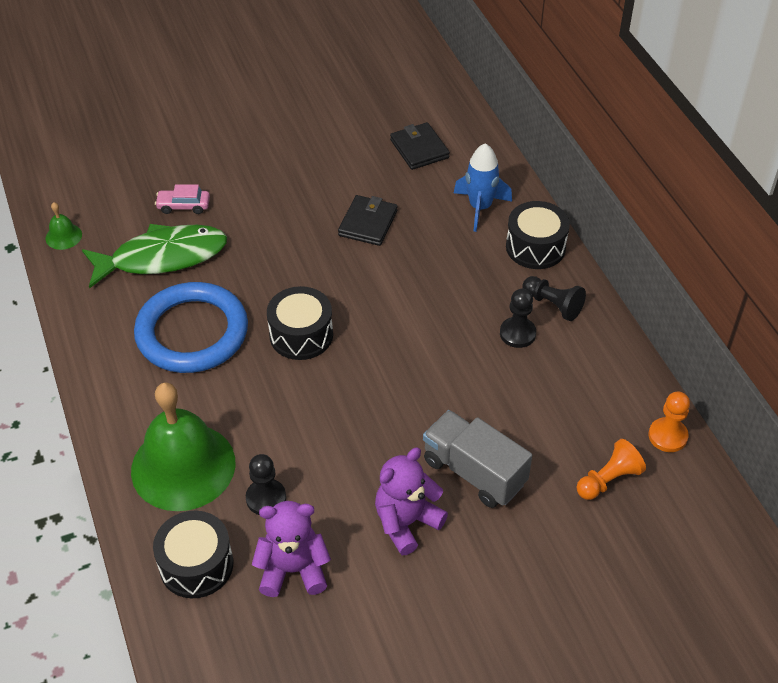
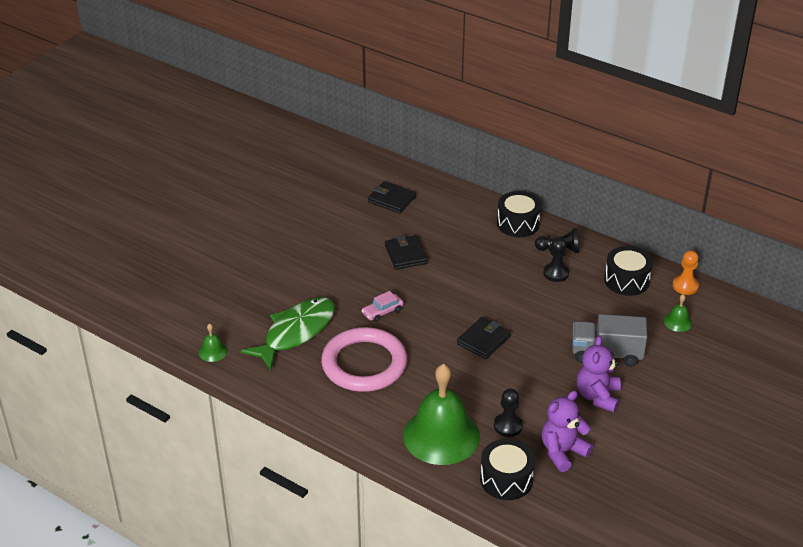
camera: 35 degrees left, 10 degrees down
(183, 206) = (275, 297): pink car -> pink car (382, 312)
(192, 332) = (364, 364): blue ring -> pink ring
(301, 335) = (433, 333): black drum -> black drum (626, 280)
(347, 374) = (483, 340): none -> black wallet
(480, 208) = (464, 216): blue rocket -> none
(608, 480) = (678, 322): orange pawn -> green bell

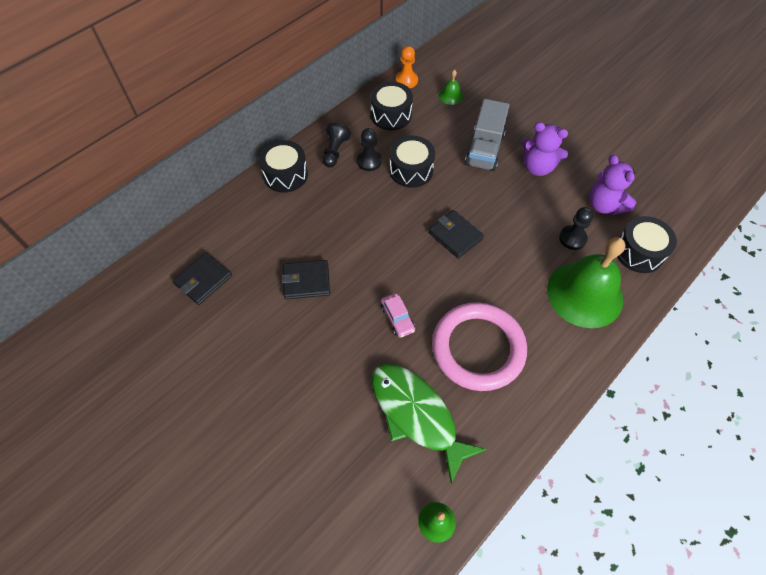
camera: 80 degrees left, 20 degrees up
(555, 303) = (411, 170): none -> black drum

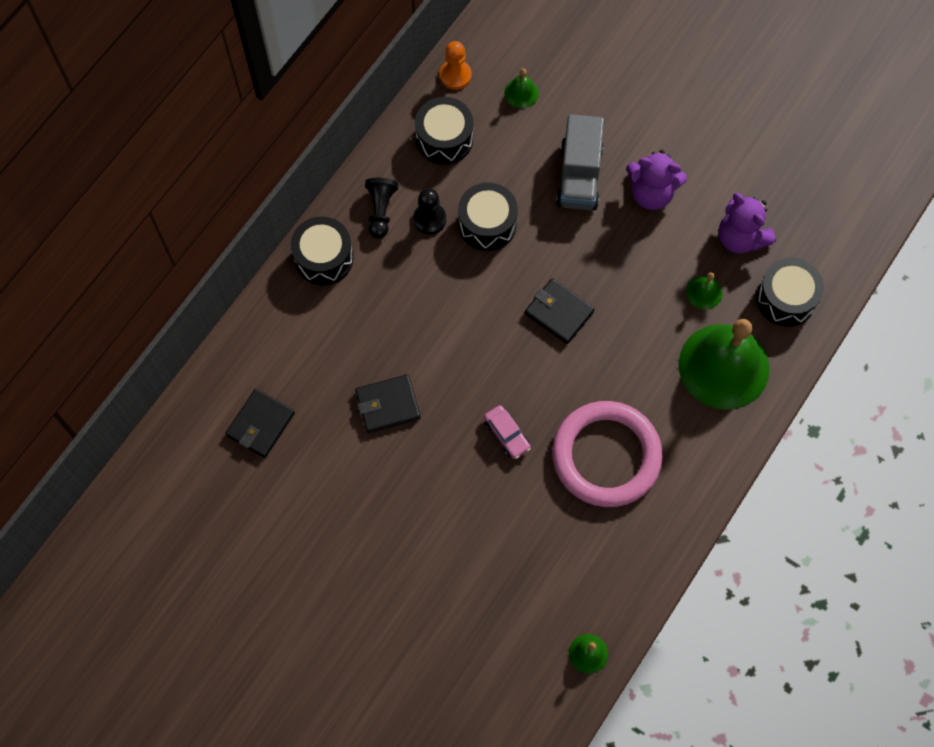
camera: 10 degrees left, 10 degrees up
(416, 415) = (549, 545): green fish -> none
(572, 238) = (704, 292): black pawn -> green bell

